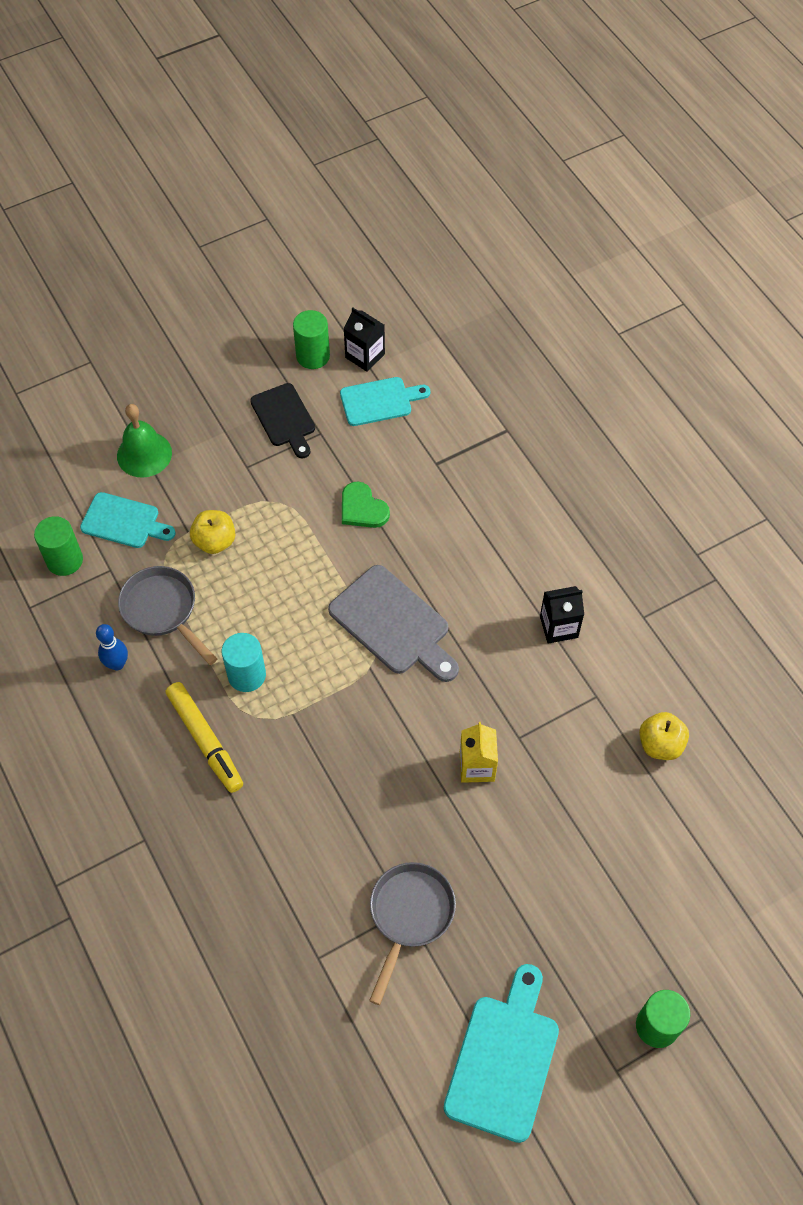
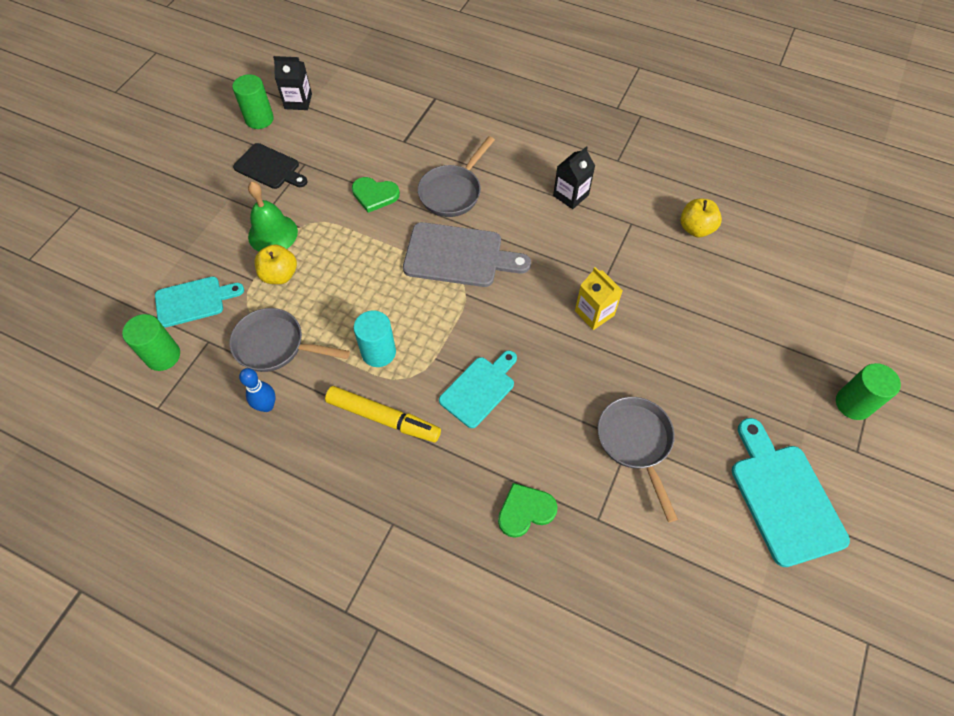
camera: 35 degrees left, 0 degrees up
(144, 454) = (175, 246): green bell -> green bell (273, 233)
(262, 906) = (525, 511): none -> green heart
(379, 401) = (332, 123): turquoise cutting board -> turquoise cutting board (479, 389)
(441, 551) = (453, 192): none -> grey pan

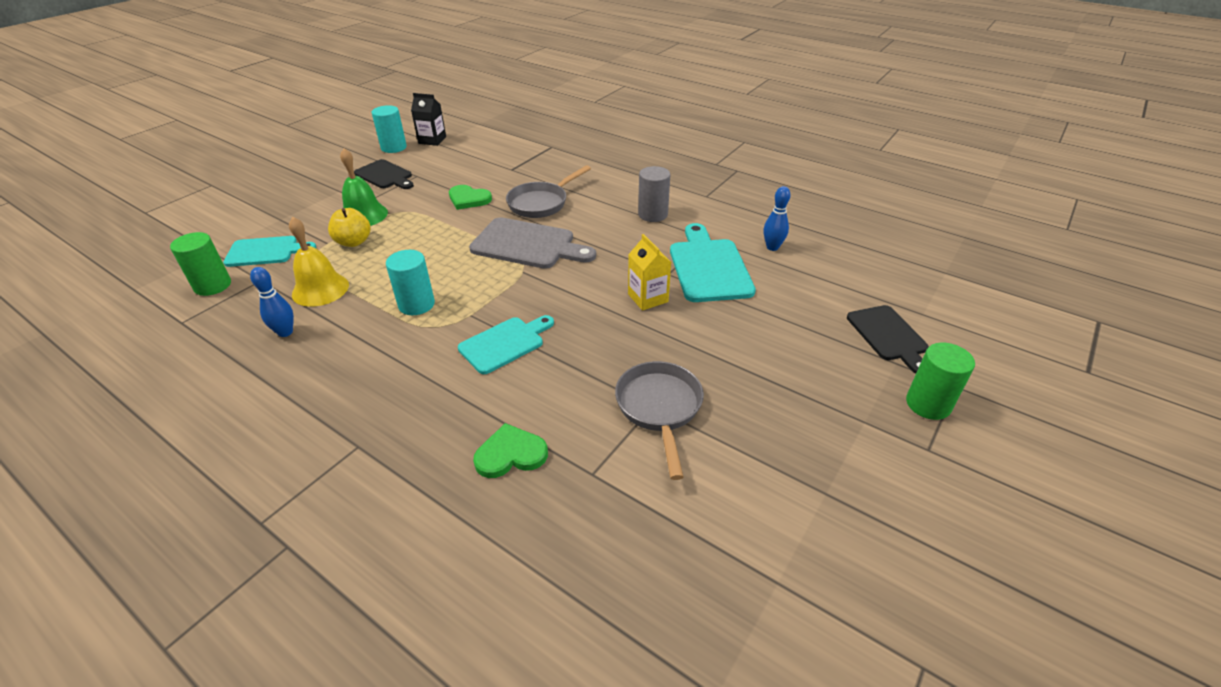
camera: 10 degrees right, 20 degrees down
(259, 119) = (394, 147): green cylinder -> turquoise cylinder
(275, 345) = (320, 289): grey pan -> yellow bell
(383, 418) = (395, 355): yellow marker -> none
(571, 195) = (653, 214): black carton -> grey cylinder
(696, 229) = (772, 247): yellow apple -> blue bowling pin
(783, 498) = (827, 483): turquoise cutting board -> turquoise cutting board (708, 267)
(814, 330) = (889, 336): none -> black cutting board

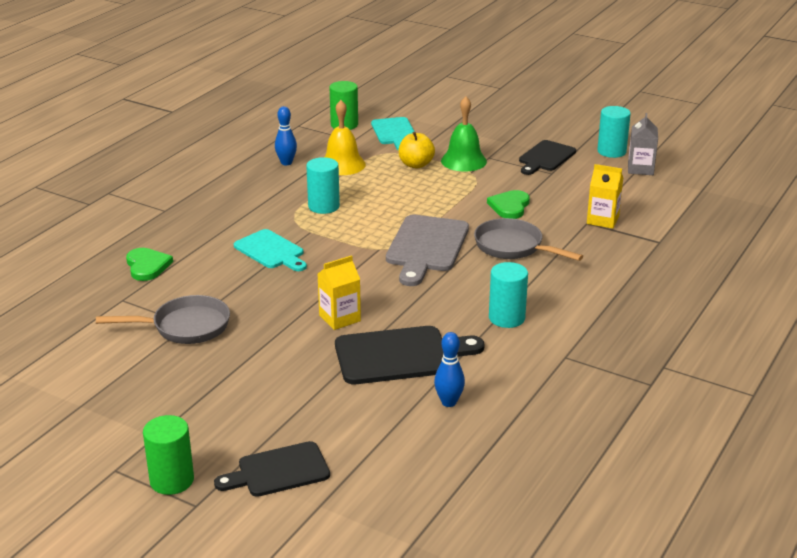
camera: 85 degrees right, 10 degrees down
(432, 140) = (640, 169): black carton -> grey carton
(510, 163) = (602, 220): none -> yellow carton
(653, 214) = (506, 318): grey cylinder -> turquoise cylinder
(708, 267) = (399, 355): turquoise cutting board -> black cutting board

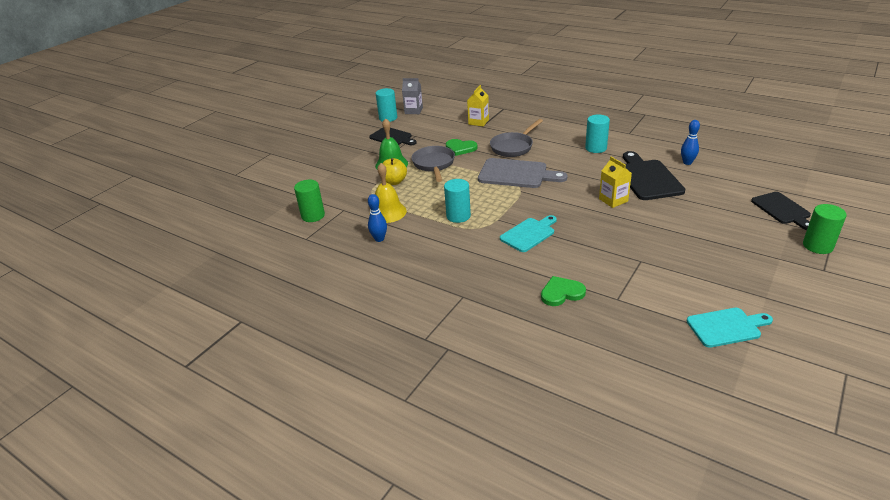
camera: 85 degrees left, 5 degrees up
(185, 327) = (646, 262): grey pan -> grey pan (434, 164)
(394, 133) = (336, 192): turquoise cutting board -> turquoise cutting board (726, 327)

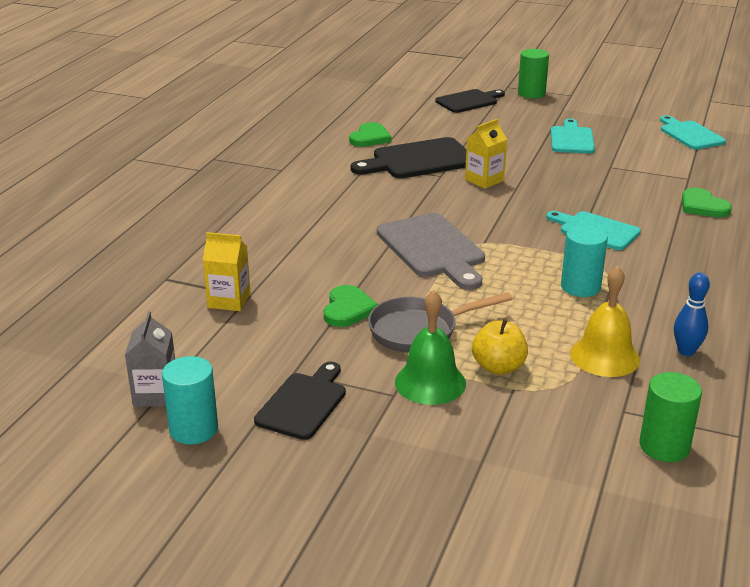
camera: 105 degrees left, 5 degrees down
(513, 147) = (337, 257): grey pan -> none
(516, 174) = (433, 249): grey cutting board -> grey cutting board turned 150 degrees clockwise
(596, 148) = (334, 192): turquoise cylinder -> none
(687, 162) = (370, 138): blue bowling pin -> green heart
(700, 251) = (571, 139): none -> turquoise cutting board

